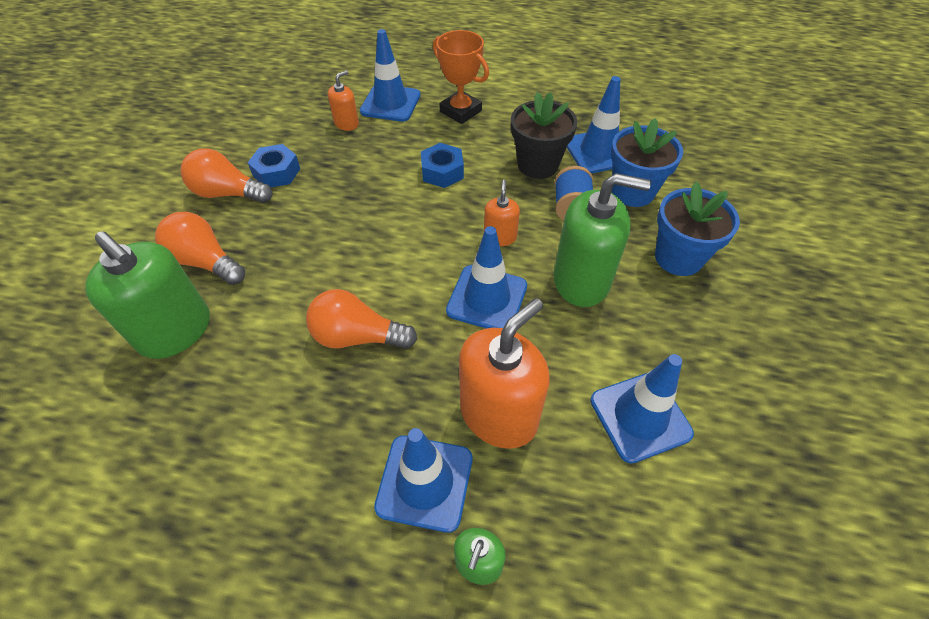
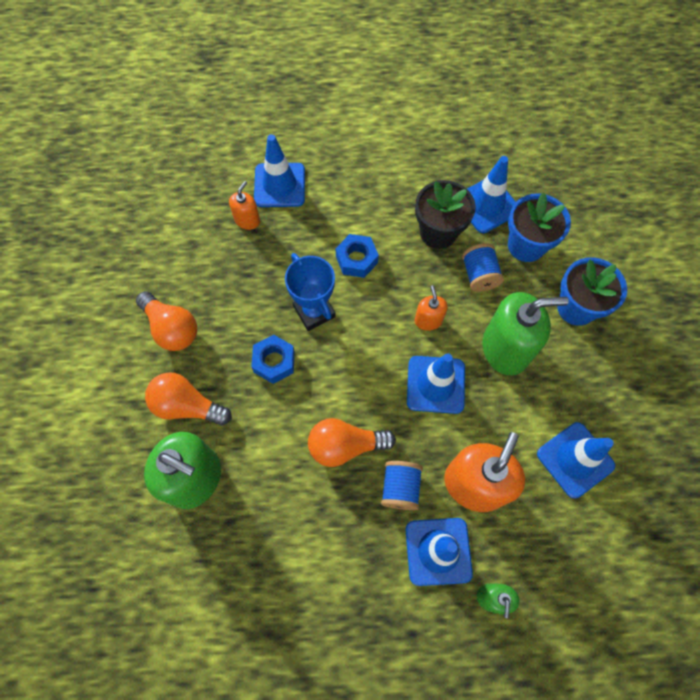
camera: 15 degrees left, 15 degrees up
(228, 193) = (172, 328): orange light bulb -> orange light bulb turned 135 degrees counterclockwise
(277, 172) = (206, 294): blue nut -> blue nut (274, 362)
(379, 206) = (314, 311): none -> blue trophy
(404, 396) = (400, 488): none -> blue spool
(460, 111) = (349, 181): orange trophy -> none

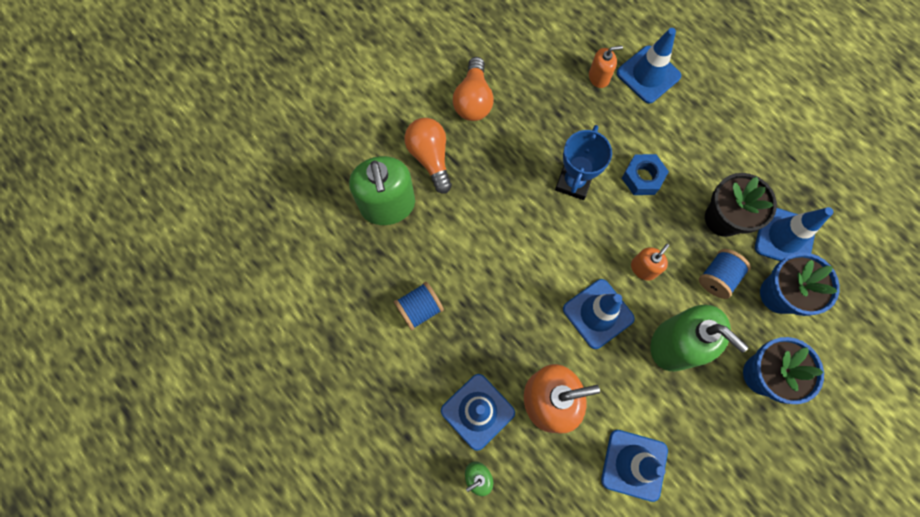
camera: 50 degrees right, 5 degrees up
(274, 362) = (511, 187): blue nut -> none
(345, 446) = (495, 285): orange light bulb -> none
(400, 488) = (499, 349): blue spool -> blue spool (419, 309)

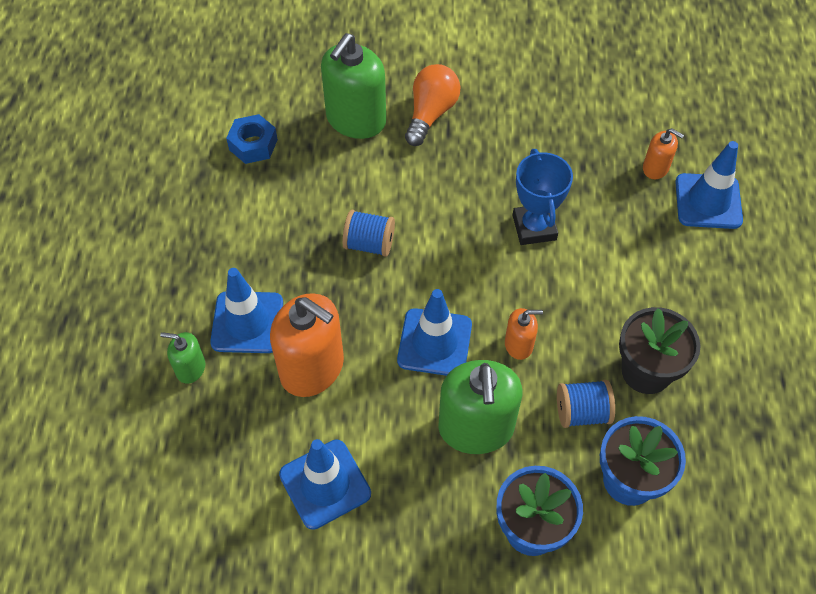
camera: 45 degrees right, 15 degrees down
(419, 309) = (292, 211): blue spool -> blue spool (369, 244)
(473, 100) = (518, 100): orange light bulb -> none
(573, 182) = (534, 227): blue trophy -> blue trophy turned 75 degrees counterclockwise
(642, 178) = (603, 275): blue nut -> blue nut (253, 145)
(784, 236) = (693, 439): blue traffic cone -> none

